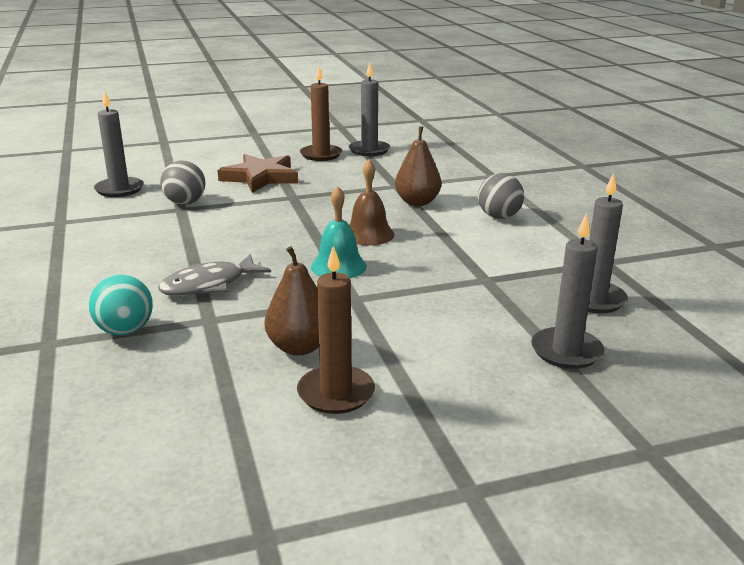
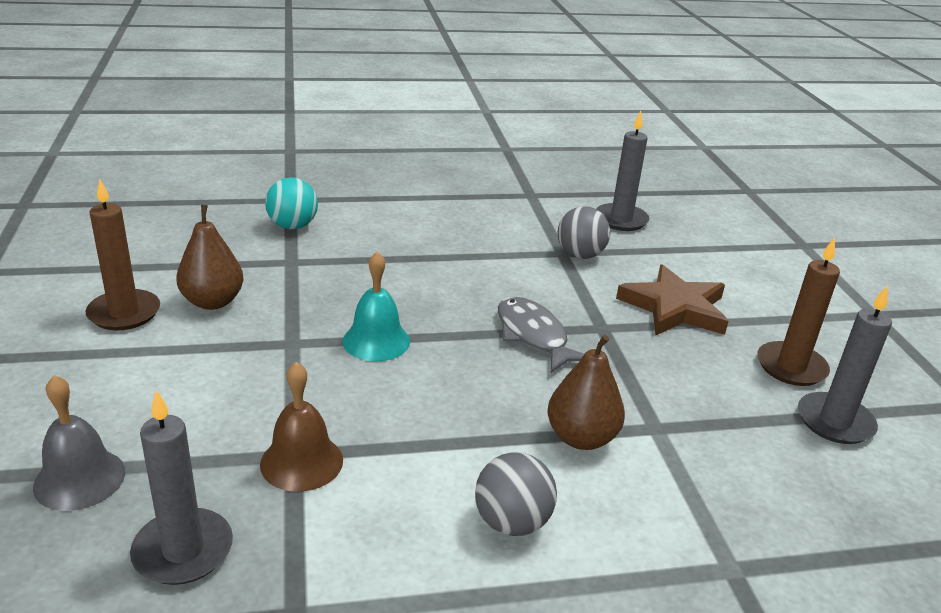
camera: 95 degrees right, 5 degrees up
(209, 285) = (361, 263): grey fish -> grey fish (533, 335)
(368, 234) = (465, 374): brown bell -> brown bell (301, 462)
(566, 351) = (79, 479): grey candle -> grey bell

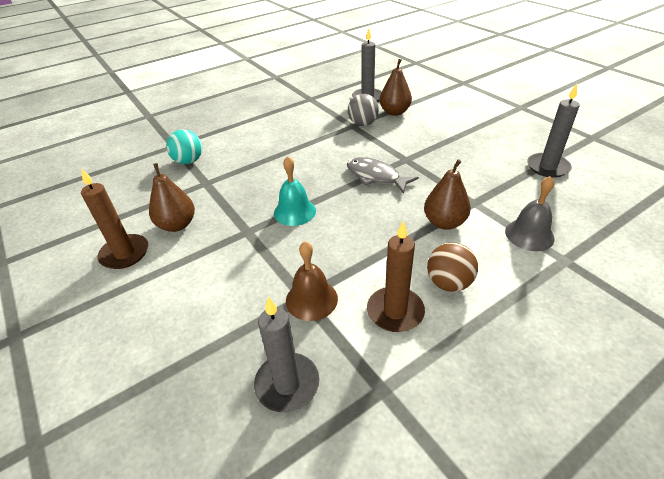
camera: 20 degrees left, 10 degrees up
(79, 479) = (184, 370): grey bell -> grey bell (529, 235)
(512, 522) = (448, 283): grey ball -> brown ball
(645, 254) = (394, 112): none -> brown pear
(674, 307) = (431, 136): brown star -> none
(791, 367) = (507, 147): brown candle -> brown candle (395, 311)

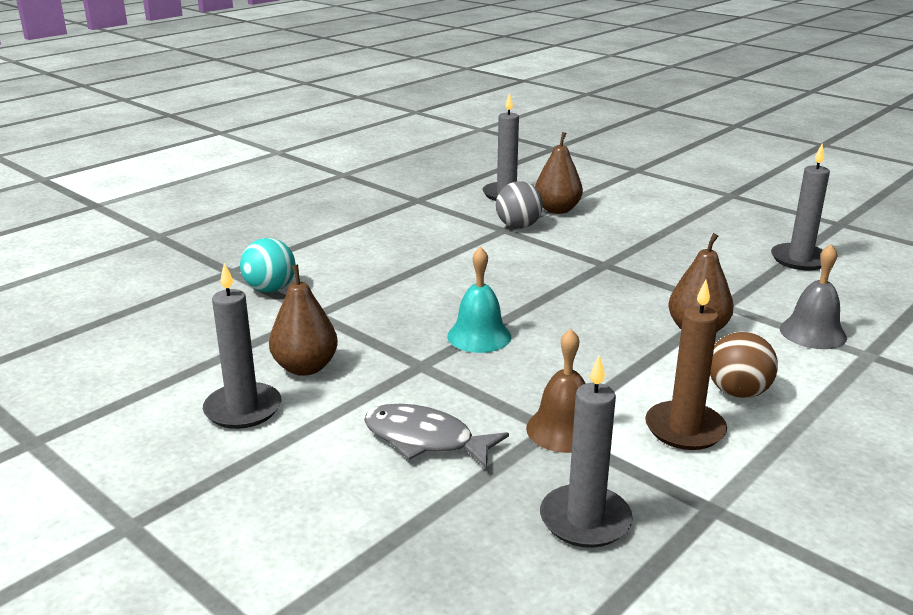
camera: 15 degrees left, 15 degrees down
(125, 254) = (243, 409): brown candle -> grey candle
(375, 176) = (573, 287): grey fish -> grey fish (425, 440)

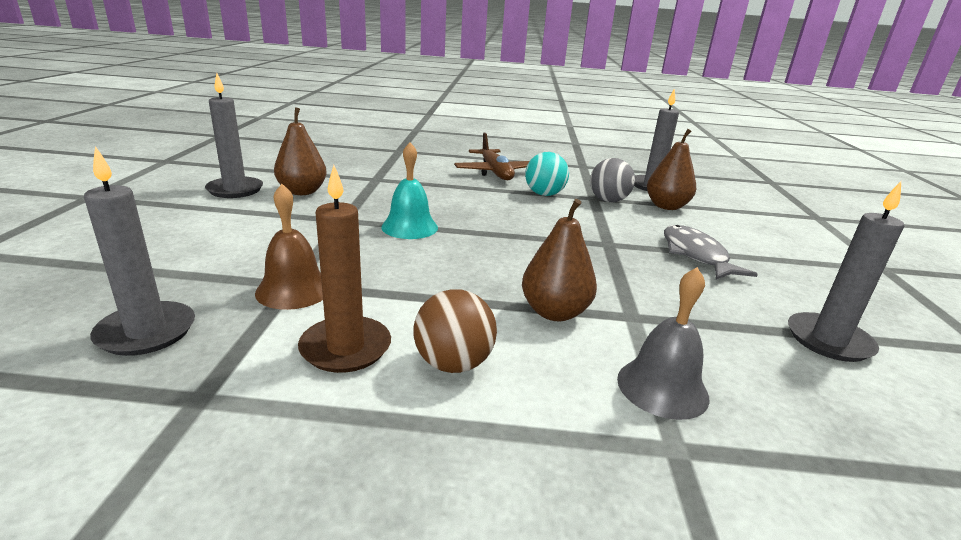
camera: 50 degrees right, 0 degrees up
(270, 289) = (390, 162): turquoise ball -> turquoise ball (544, 194)
(381, 246) = (495, 172): none -> brown plane
(425, 440) = (236, 244): grey fish -> grey fish (695, 255)

